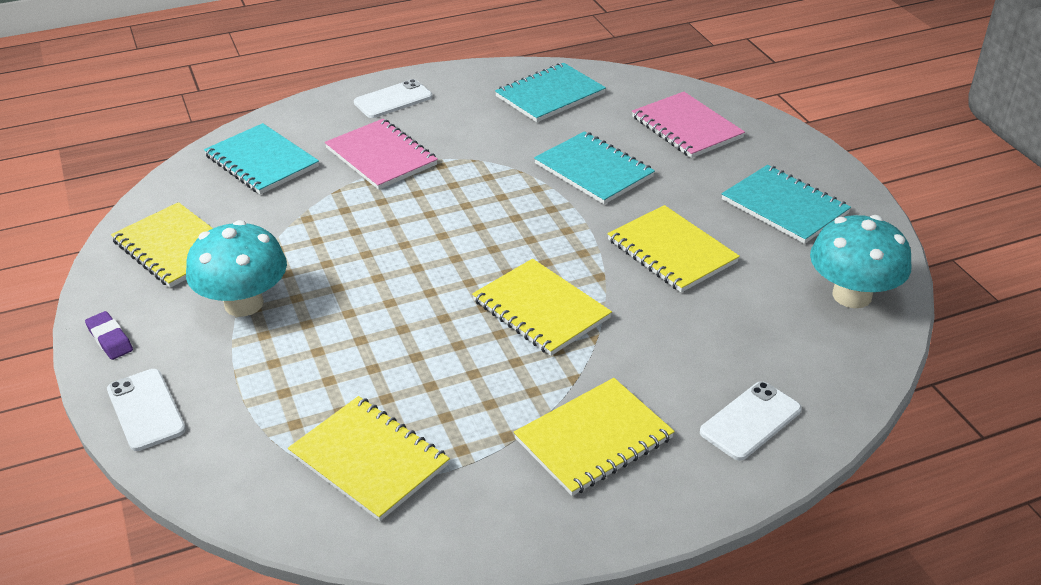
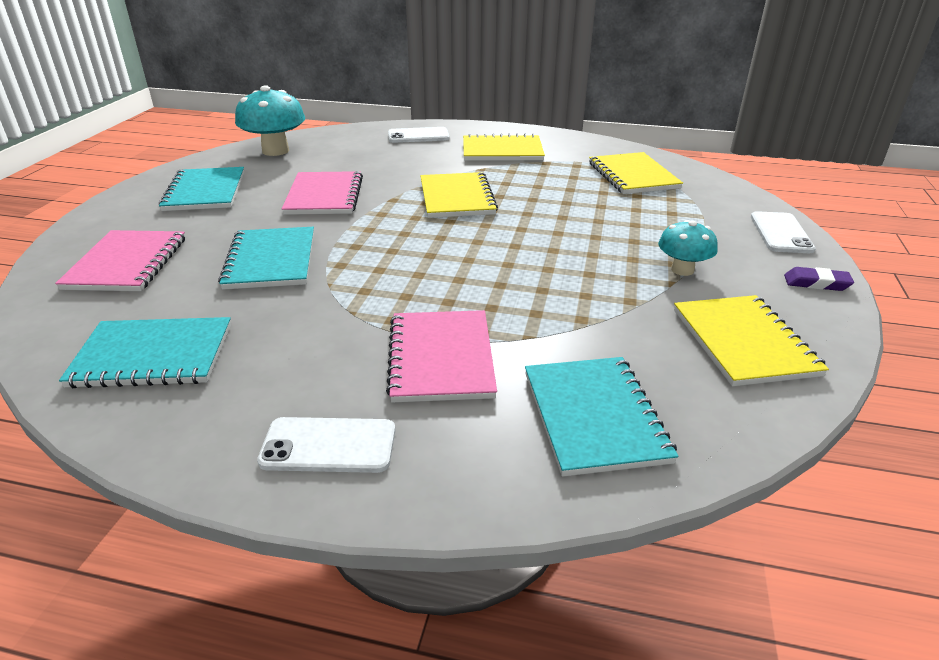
camera: 145 degrees left, 5 degrees down
(110, 339) = (816, 283): purple eraser -> purple eraser turned 75 degrees counterclockwise
(244, 303) = (682, 270): turquoise mushroom -> turquoise mushroom, size x0.60
(671, 251) = (324, 196): yellow notebook -> pink notebook

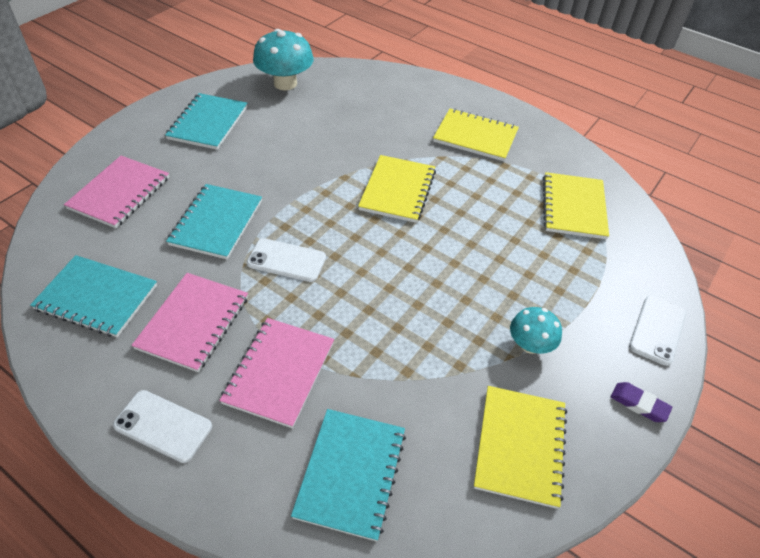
camera: 20 degrees right, 15 degrees up
(324, 196) = (293, 155): pink notebook -> pink notebook (193, 322)
(418, 136) = (414, 94): white phone -> white phone (286, 260)

